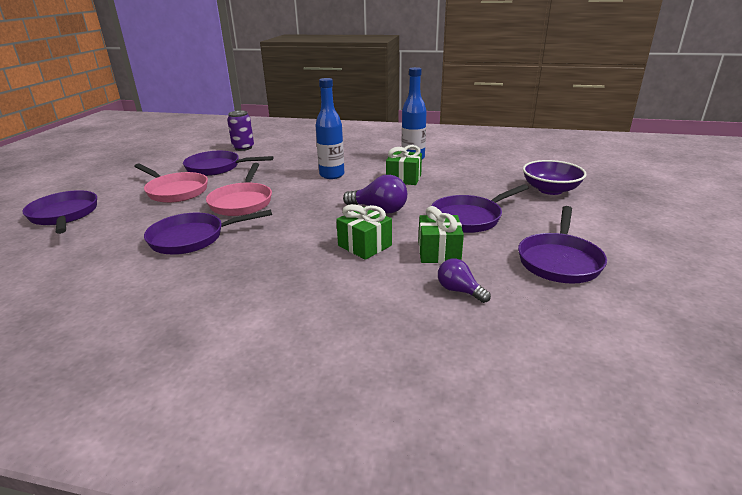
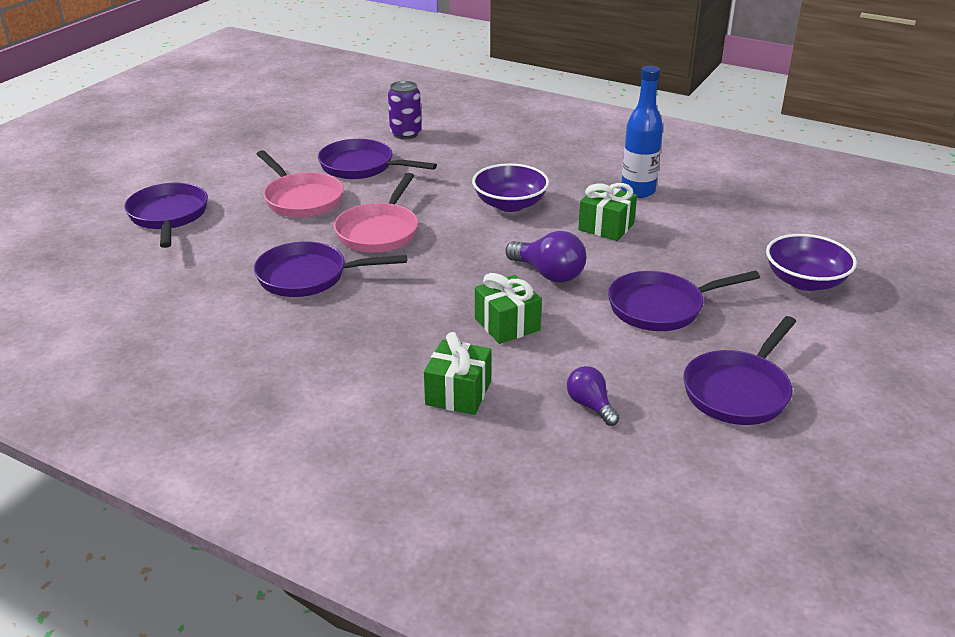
camera: 15 degrees right, 5 degrees up
(332, 175) = (510, 204): blue bottle -> purple bowl
(439, 252) = (593, 350): green gift -> green gift (458, 393)

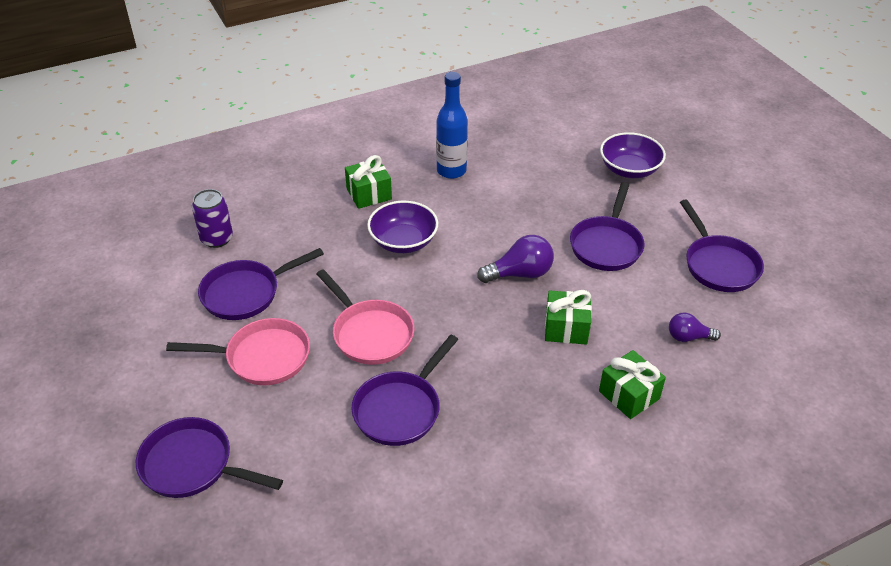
camera: 55 degrees left, 10 degrees up
(606, 227) = (484, 212): green gift -> green gift (369, 194)

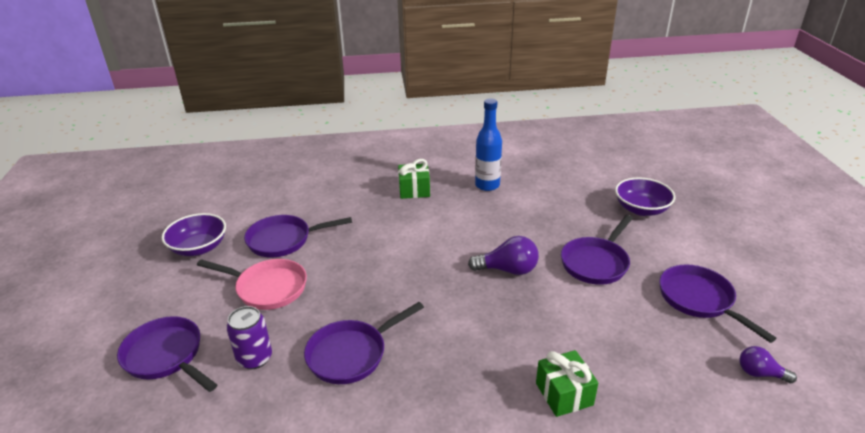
camera: 20 degrees right, 10 degrees down
(217, 239) = (286, 200): purple can -> purple can (254, 358)
(370, 333) = (359, 289): pink pan -> none
(403, 241) = (423, 227): purple bowl -> purple bowl (199, 248)
(566, 328) = (529, 322): green gift -> none
(688, 337) = (644, 356): purple light bulb -> purple light bulb (760, 373)
(719, 265) = (699, 300): purple pan -> purple pan turned 150 degrees clockwise

